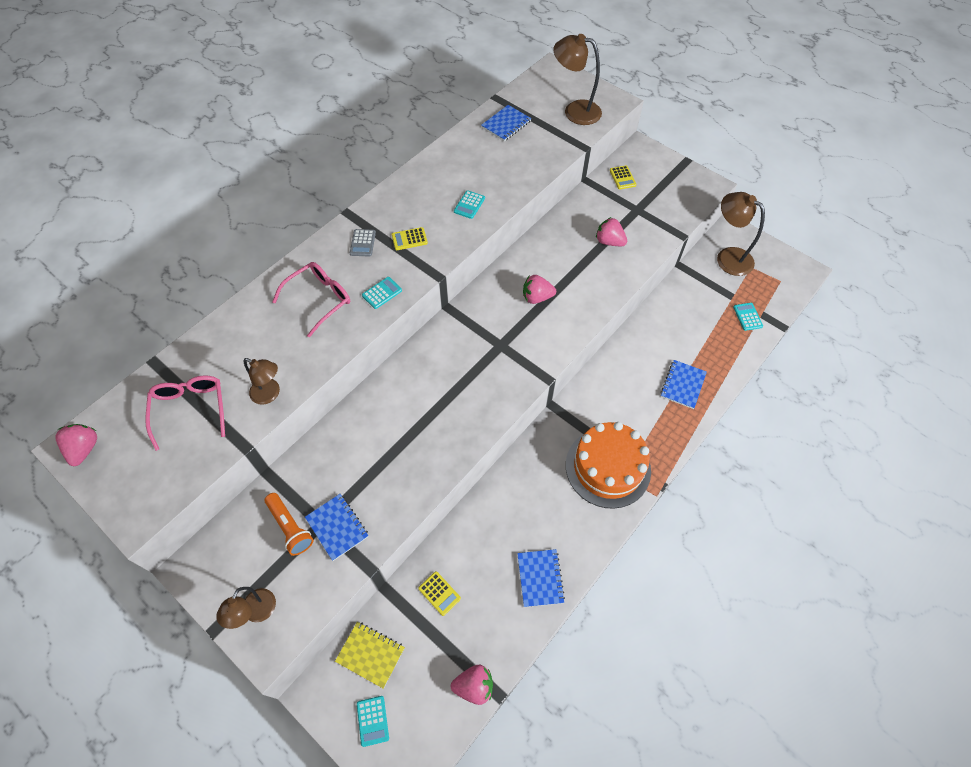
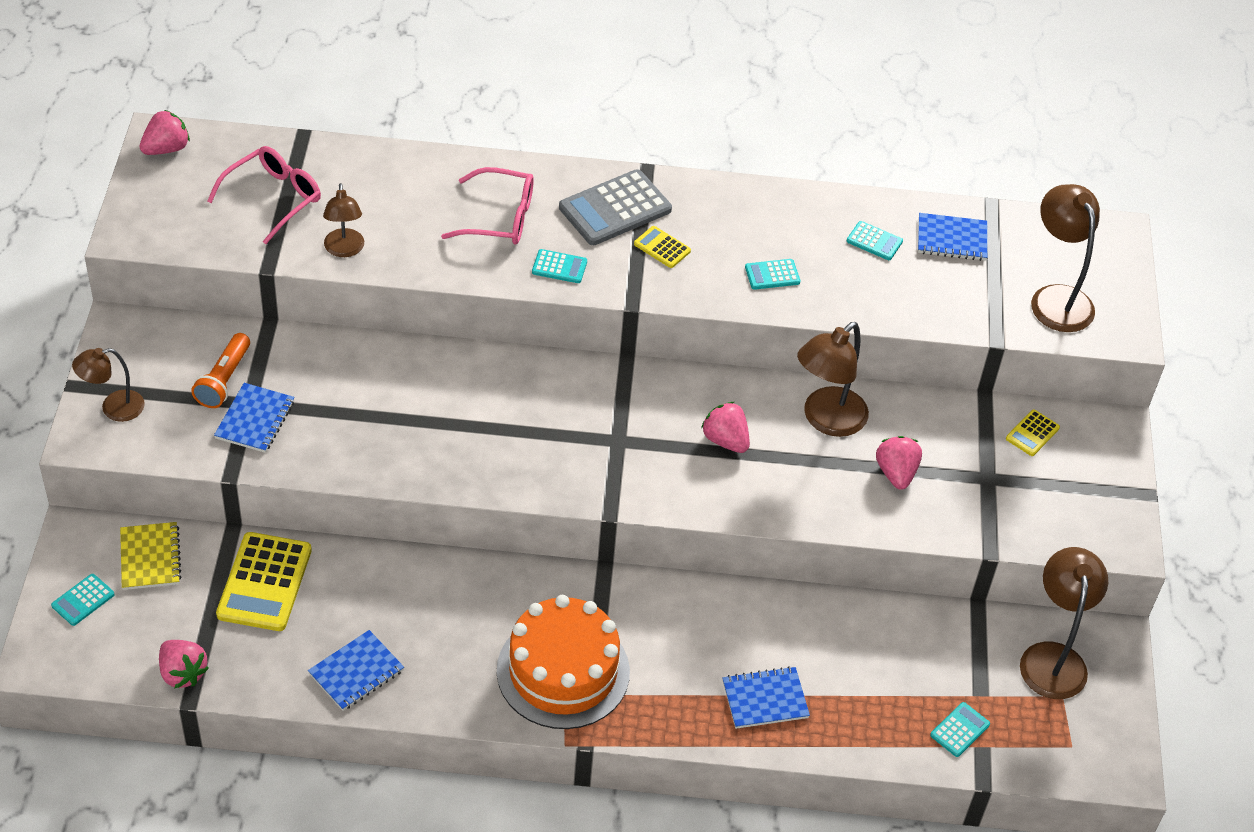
camera: 50 degrees right, 10 degrees down
(362, 243) = (615, 209): grey calculator -> grey calculator, size x2.00
(439, 593) = (264, 582): yellow calculator -> yellow calculator, size x2.00
(482, 153) = (874, 241): none -> turquoise calculator
(555, 248) = (826, 420): none -> brown lamp

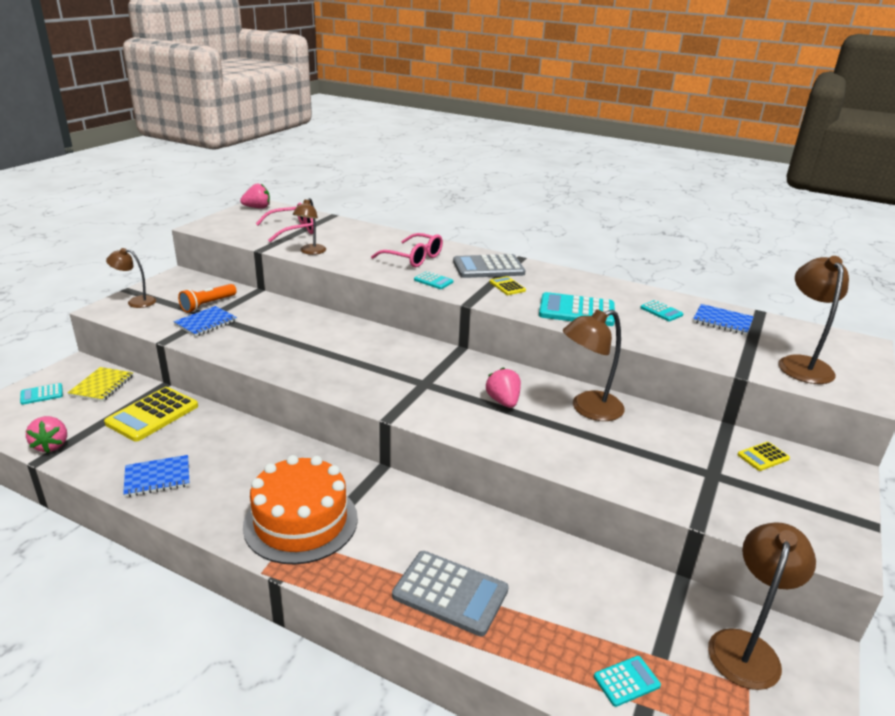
camera: 25 degrees right, 20 degrees down
(765, 699) = (450, 593): blue notebook -> grey calculator
(772, 275) = (576, 311): turquoise calculator -> turquoise calculator, size x2.00
(896, 473) = (631, 451): pink strawberry -> none

